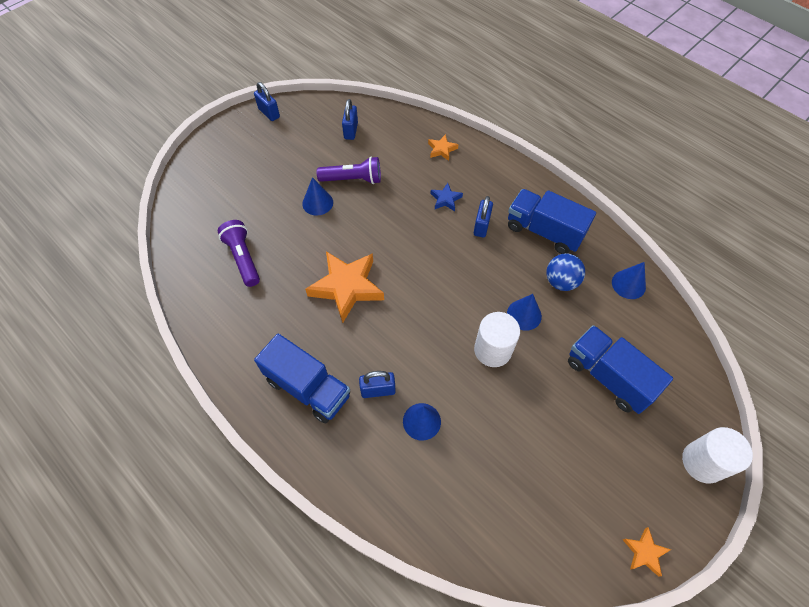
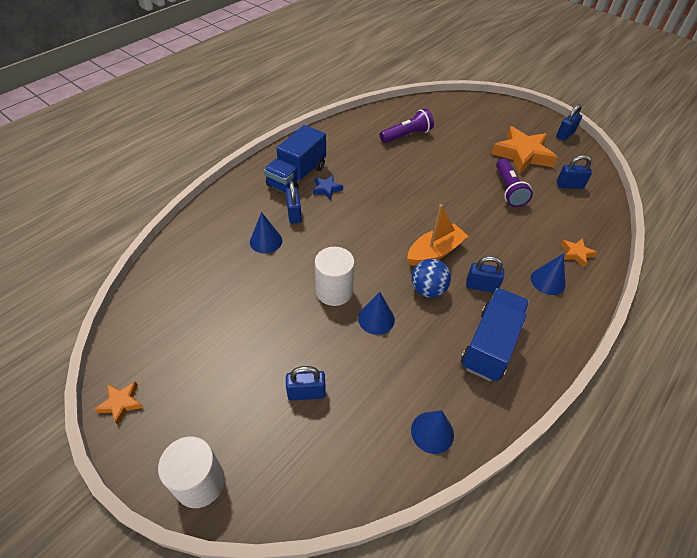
camera: 85 degrees right, 10 degrees down
(317, 203) = (473, 170): blue cone -> blue cone (548, 281)
(347, 287) = (389, 192): orange star -> orange star (522, 154)
(439, 256) = (435, 252): none -> orange boat
(445, 199) = (507, 257): blue star -> blue star (326, 189)
(561, 281) = (423, 356): blue ball -> blue ball (428, 289)
(608, 376) = (306, 393): blue truck -> blue padlock

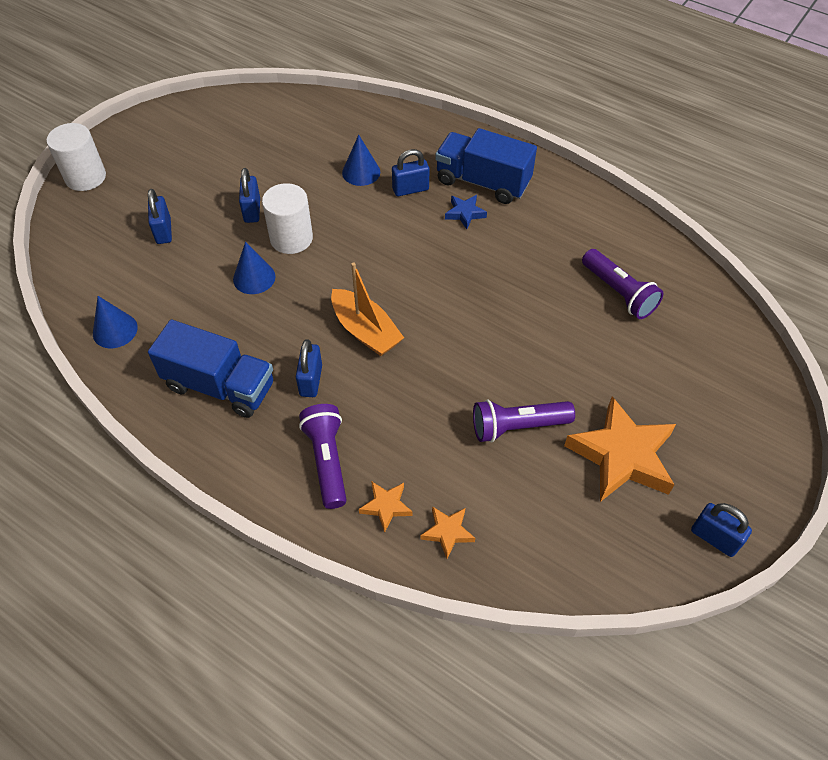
camera: 85 degrees right, 5 degrees up
(121, 403) = (159, 117): orange star -> orange star (447, 532)
(428, 289) = (300, 324): blue ball -> none
(548, 281) = (327, 460): blue cone -> purple flashlight
(569, 185) = (553, 522): blue padlock -> blue padlock (252, 210)

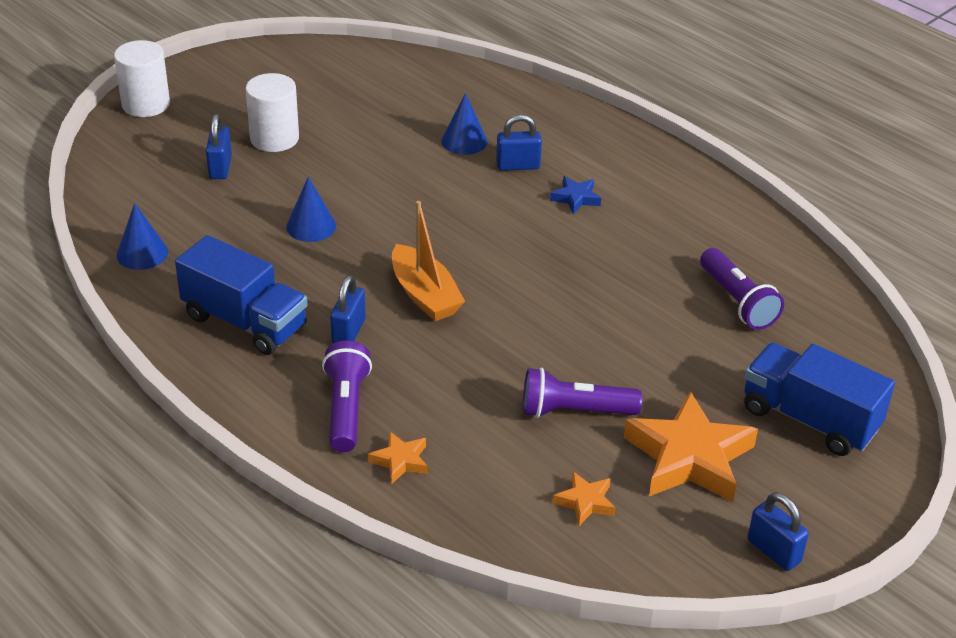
camera: 10 degrees right, 15 degrees down
(252, 210) = (326, 161): blue padlock -> none
(291, 238) = (364, 194): white cylinder -> white cylinder (274, 138)
(447, 532) = (463, 495): orange star -> orange star (585, 502)
(482, 182) = (607, 170): blue truck -> blue truck (809, 419)

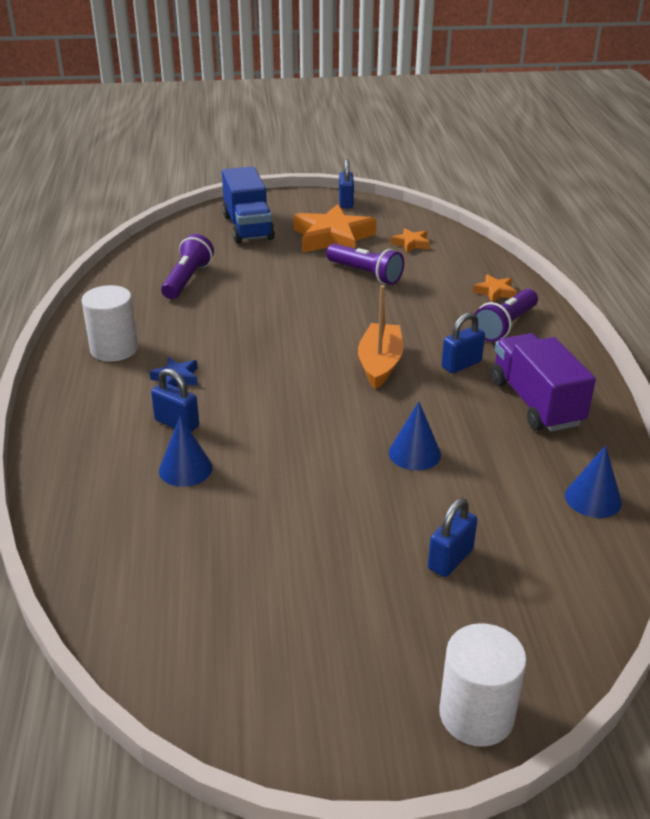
camera: 140 degrees left, 5 degrees down
(245, 322) = (536, 403): blue truck -> purple truck
(274, 138) = (361, 568): white cylinder -> white cylinder (114, 349)

